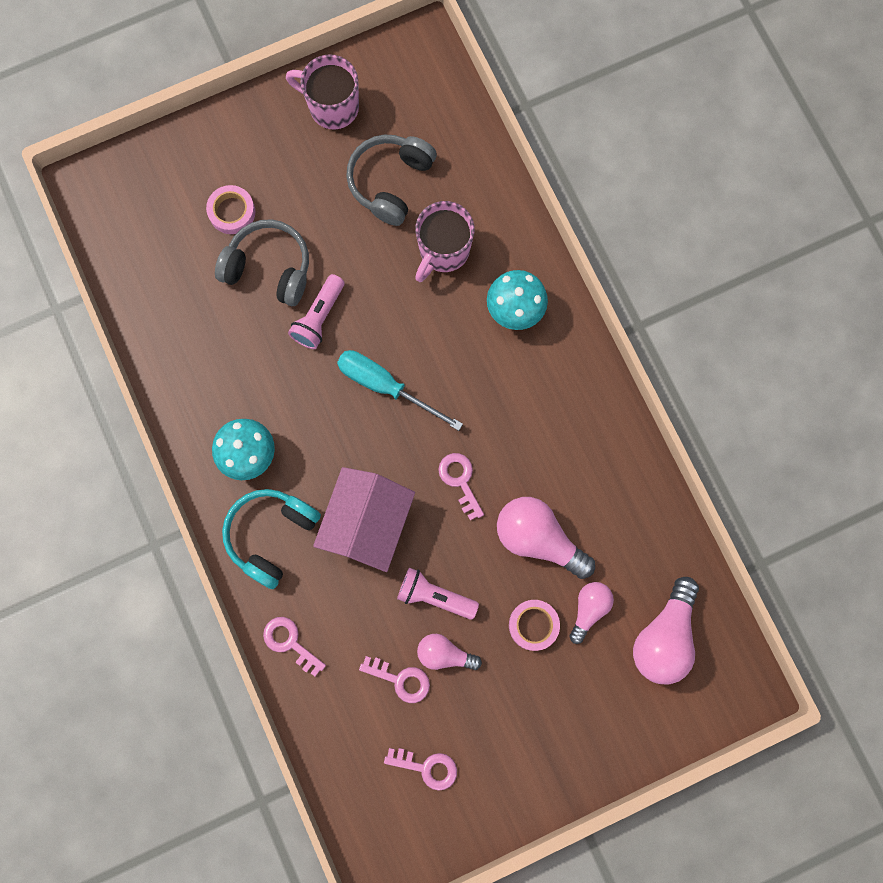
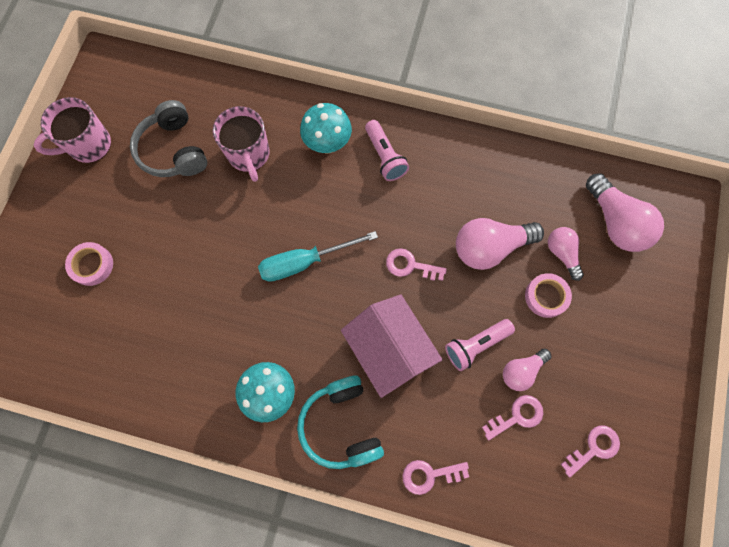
camera: 50 degrees left, 5 degrees down
(269, 268) = (154, 272): grey headphones -> none
(319, 317) = (219, 267): pink flashlight -> pink flashlight (384, 156)

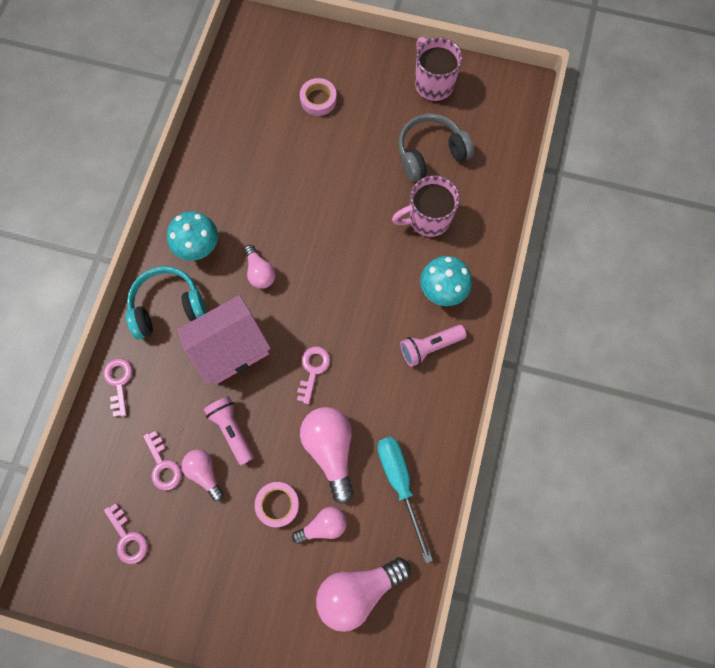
camera: 90 degrees right, 0 degrees up
(302, 323) = (260, 272): none -> pink light bulb
(305, 262) = (318, 273): turquoise screwdriver -> turquoise screwdriver (400, 483)

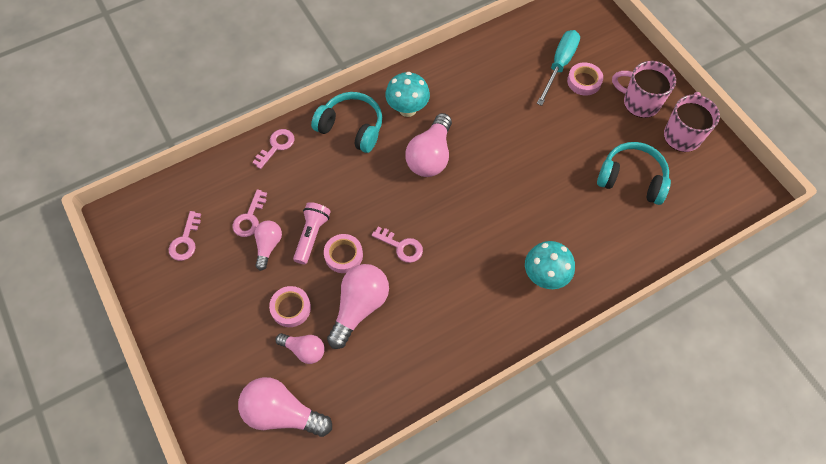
camera: 45 degrees right, 10 degrees down
(231, 348) = (363, 186): pink house -> none
(260, 272) = (430, 156): pink light bulb -> pink light bulb, size x1.70
(275, 421) = (343, 255): none -> pink tape
(313, 370) = (401, 246): pink key -> pink key turned 60 degrees clockwise
(400, 483) = (382, 373): turquoise screwdriver -> turquoise screwdriver (559, 65)
(428, 219) = (584, 220): pink mug -> pink mug (640, 102)
(430, 154) = (631, 179): grey headphones -> turquoise headphones
(430, 347) = (497, 304): pink flashlight -> none

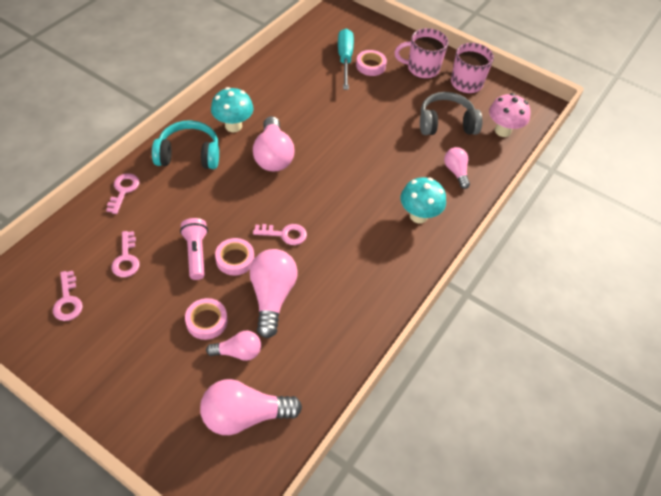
camera: 30 degrees left, 10 degrees down
(268, 246) = (157, 276): pink light bulb -> pink light bulb (456, 172)
(631, 179) = (446, 124): turquoise headphones -> grey headphones
(692, 209) = (503, 131): none -> pink mushroom

